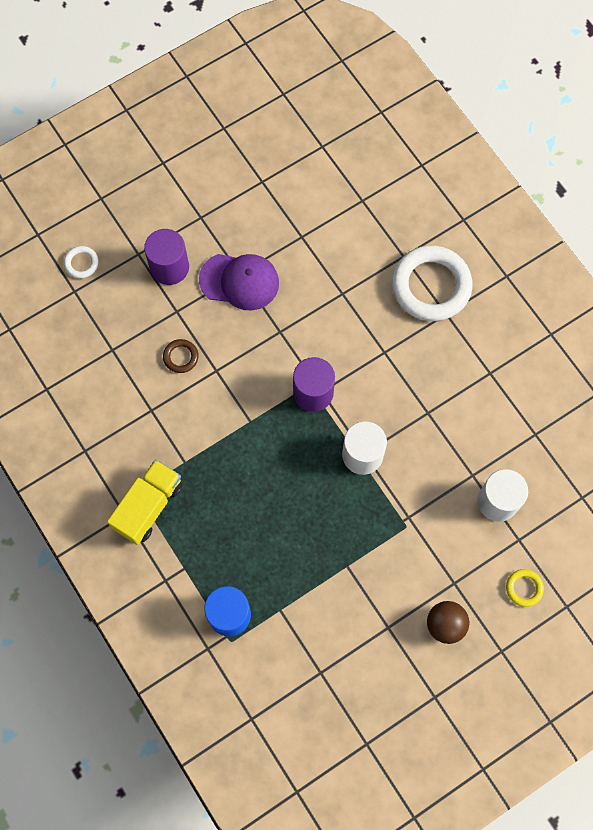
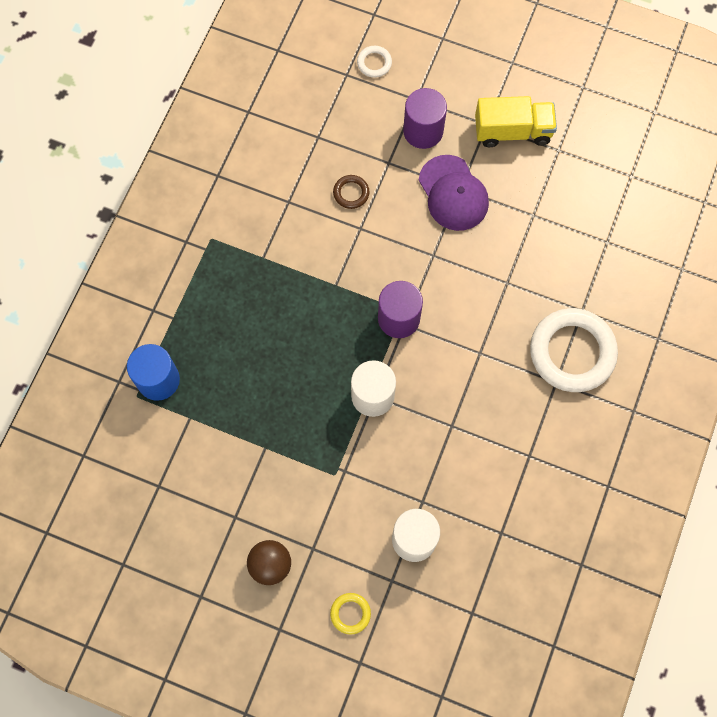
camera: 55 degrees right, 0 degrees up
(148, 506) = (205, 255): yellow truck -> yellow truck (512, 131)

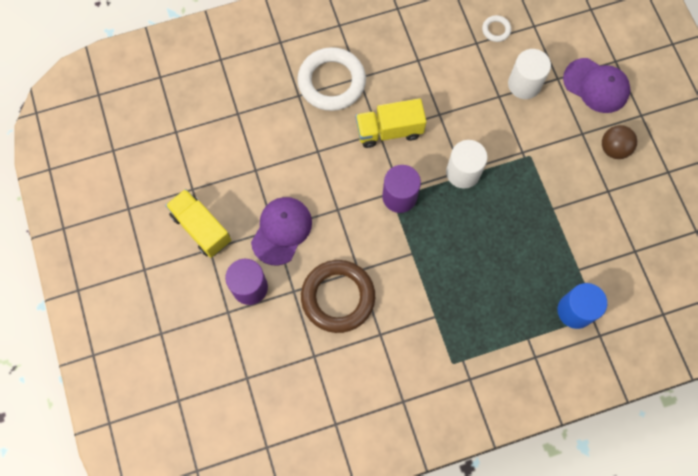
camera: 130 degrees left, 0 degrees up
(350, 613) = (596, 85): yellow ring -> purple cap
(351, 193) = (338, 297): brown ring -> brown ring, size x2.30
(374, 63) = (221, 365): white ring -> white ring (496, 30)
(474, 364) = (389, 131): none -> yellow truck

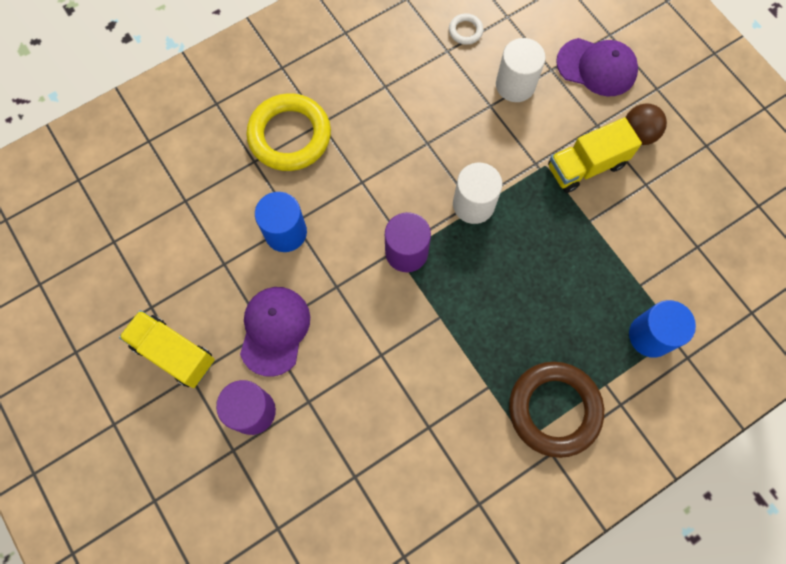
camera: 15 degrees left, 0 degrees up
(309, 157) = (285, 232): none -> blue cylinder
(331, 82) = (290, 136): white ring -> yellow ring
(338, 297) = (365, 395): brown ring -> brown ring (554, 409)
(389, 131) = (373, 177): yellow truck -> yellow truck (586, 166)

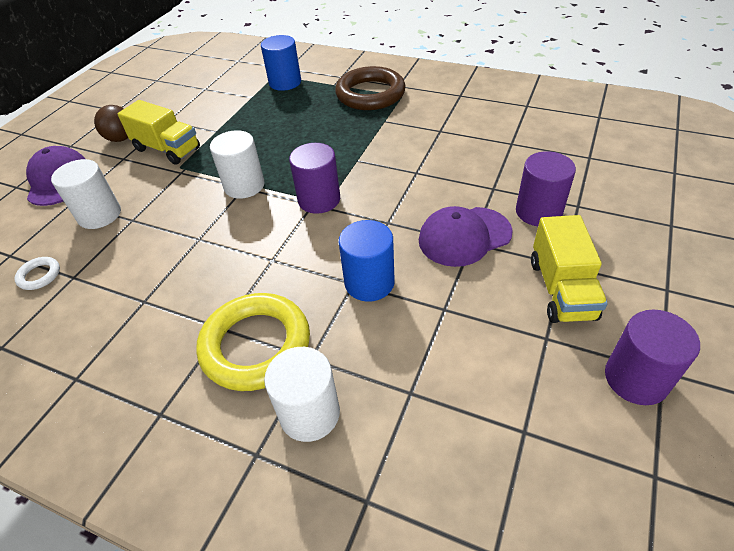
camera: 120 degrees left, 25 degrees down
(85, 331) = (636, 378): none -> purple cylinder
(217, 141) = (309, 413): none -> white cylinder

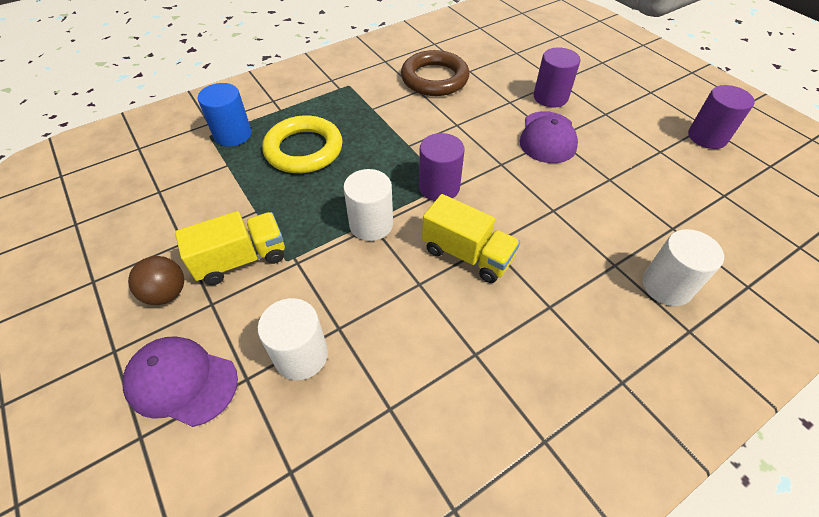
camera: 60 degrees left, 5 degrees up
(39, 275) = (360, 443): white ring -> none
(256, 345) = (583, 291): yellow ring -> yellow ring (304, 149)
(369, 282) = (559, 202): blue cylinder -> none
(370, 94) = (324, 98): brown ring -> brown ring (434, 78)
(561, 289) = (625, 125): yellow truck -> yellow truck (467, 254)

